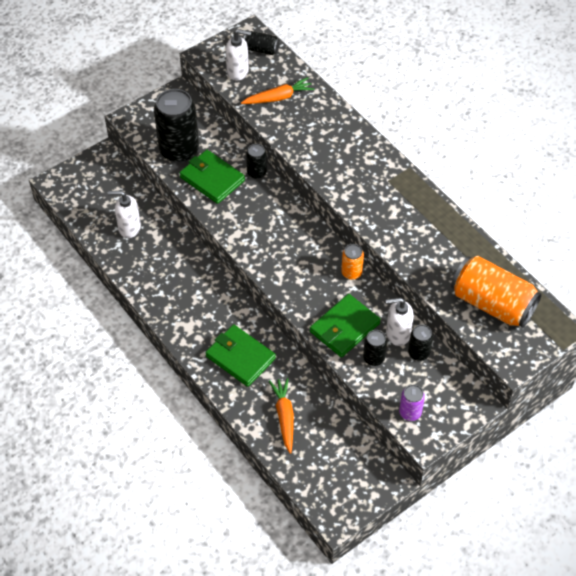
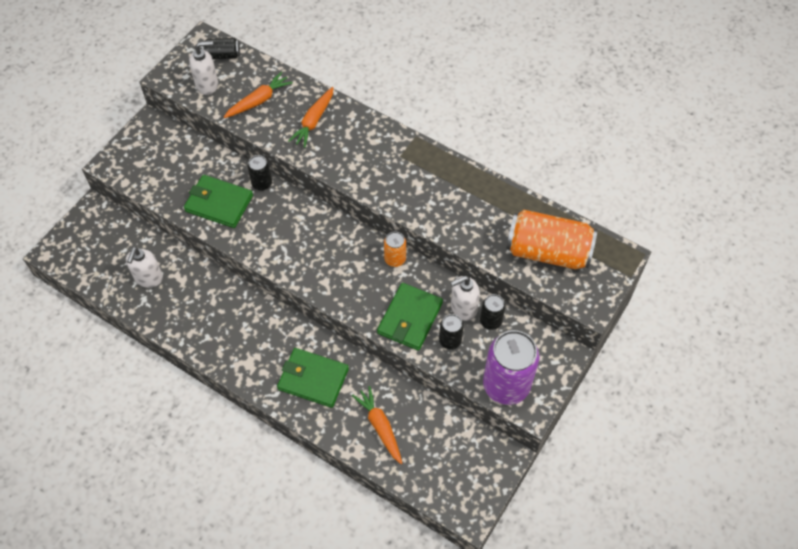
camera: 20 degrees left, 5 degrees up
(129, 228) = (148, 278): white soap dispenser -> white soap dispenser turned 60 degrees counterclockwise
(179, 150) = (174, 183): black can -> none
(321, 129) = (313, 121): none -> orange carrot
(410, 412) = (506, 385): purple can -> purple can, size x2.06

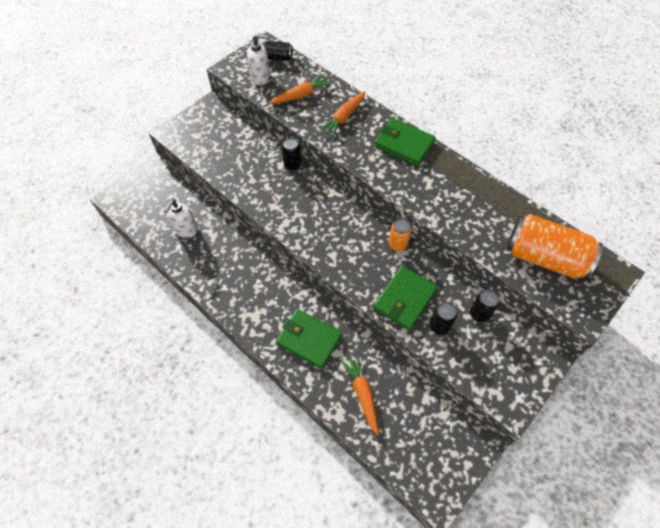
camera: 10 degrees right, 0 degrees up
(219, 203) = (253, 176): green wallet -> green wallet (404, 144)
(463, 308) = (455, 297): white soap dispenser -> none
(506, 385) = (489, 378): purple can -> none

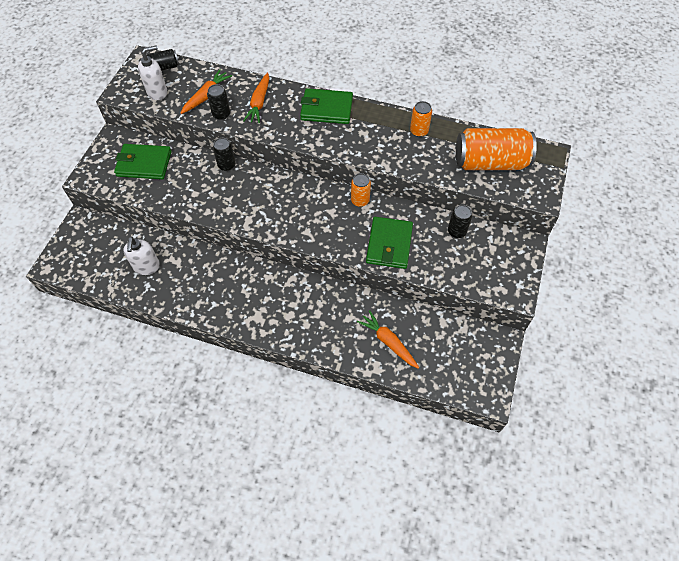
camera: 25 degrees left, 0 degrees up
(309, 339) = (318, 317): green wallet -> green wallet (144, 164)
(439, 326) = (429, 255): black can -> black can (221, 114)
(484, 198) = (419, 131): none -> orange can

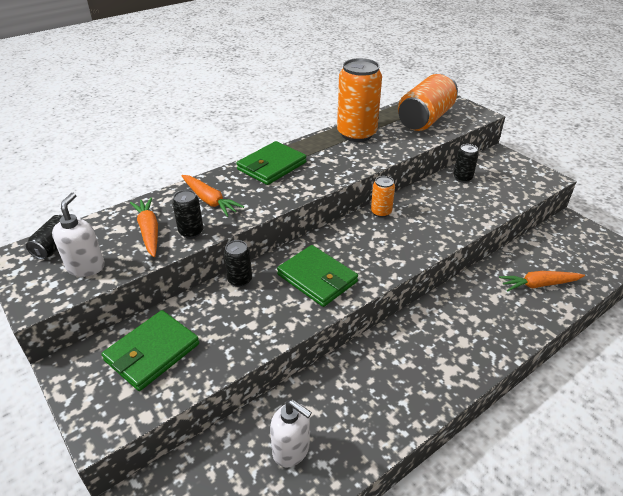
camera: 55 degrees left, 20 degrees down
(389, 244) = (448, 217): green wallet -> green wallet (317, 278)
(419, 131) = (356, 134): orange can -> orange can, size x2.06

